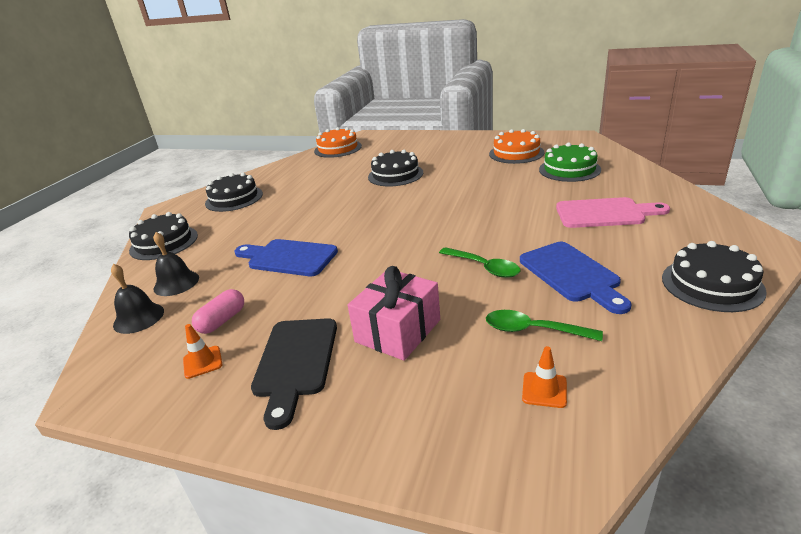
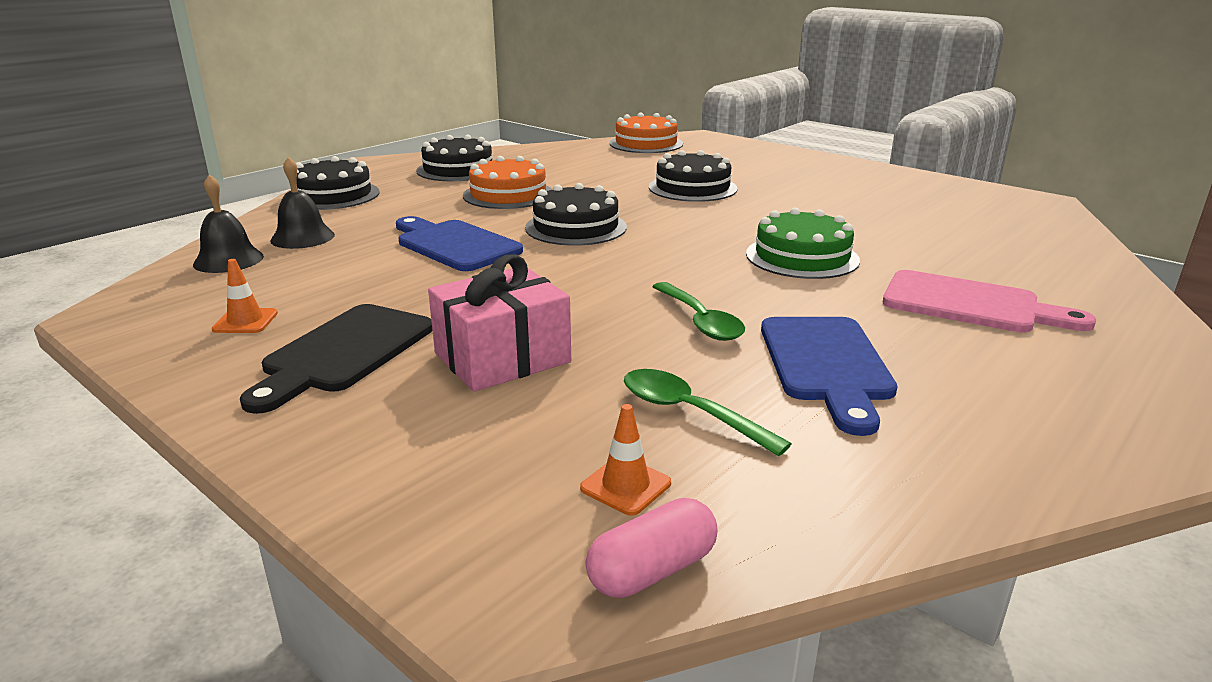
camera: 20 degrees right, 5 degrees down
(222, 321) = (310, 287): pink capsule -> pink capsule (652, 570)
(516, 153) = (905, 200): orange cake -> orange cake (508, 194)
(569, 169) = (972, 237): green cake -> green cake (802, 257)
(712, 284) = (1061, 443): black cake -> black cake (576, 227)

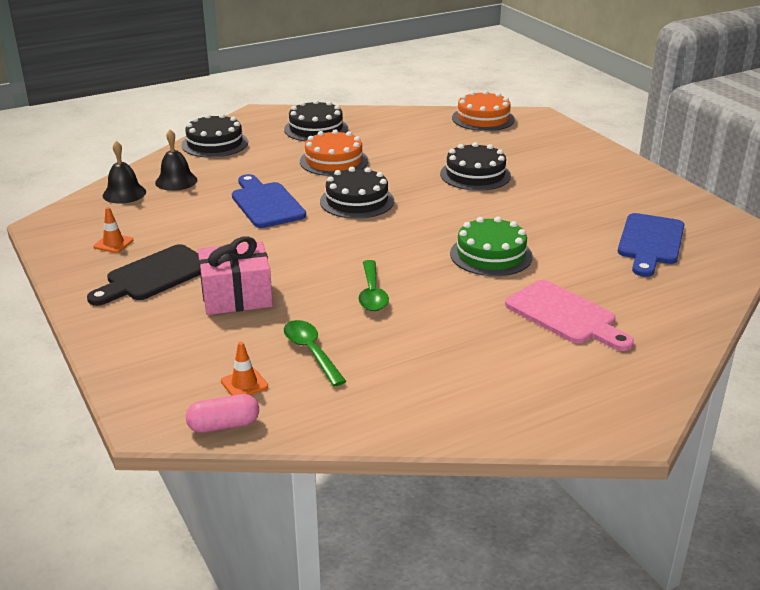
camera: 20 degrees right, 5 degrees up
(826, 364) = (420, 339): blue cutting board -> blue cutting board (650, 242)

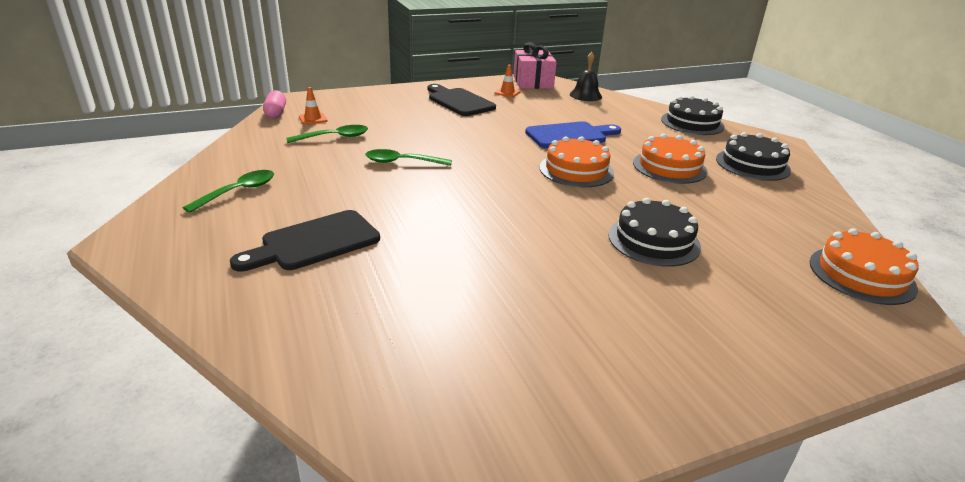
camera: 95 degrees right, 0 degrees up
(176, 181) = (610, 109): black bell -> none
(236, 296) = (420, 121): pink gift -> pink gift (533, 82)
(357, 201) = (576, 170): black cake -> orange cake
(491, 255) = (450, 221): green cake -> none
(492, 386) = (238, 191): none -> green spoon
(565, 315) = (315, 242): pink cutting board -> black cutting board
(650, 242) = (449, 343): blue cutting board -> none

